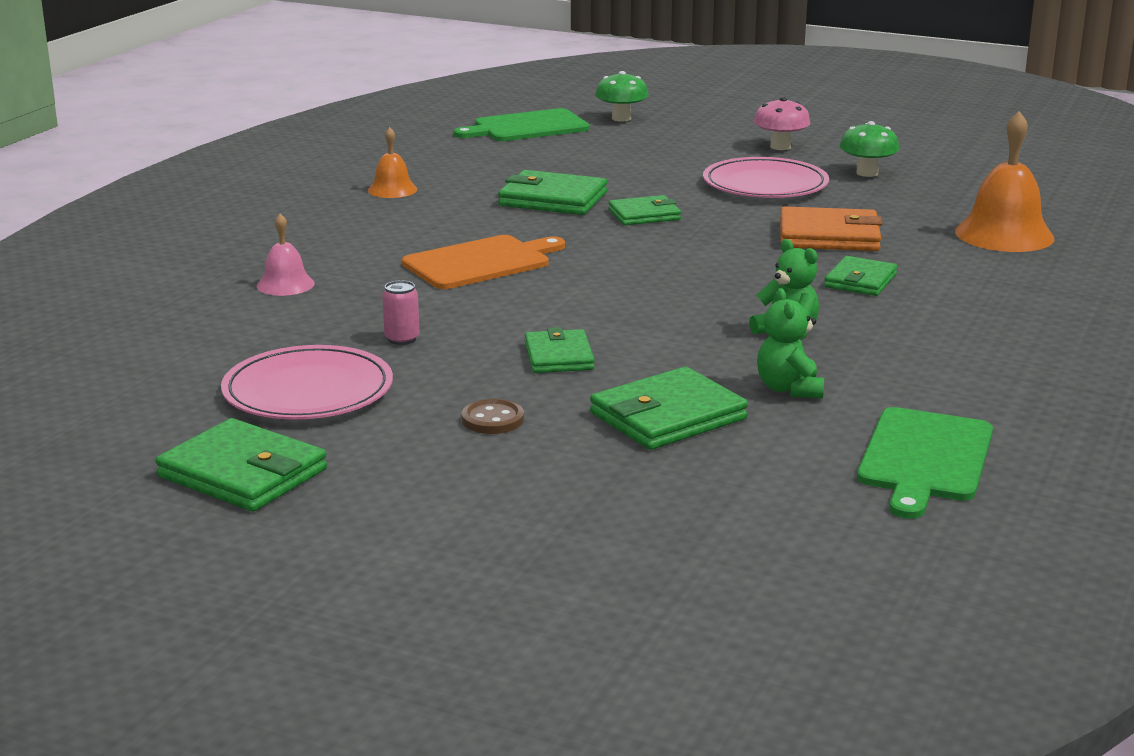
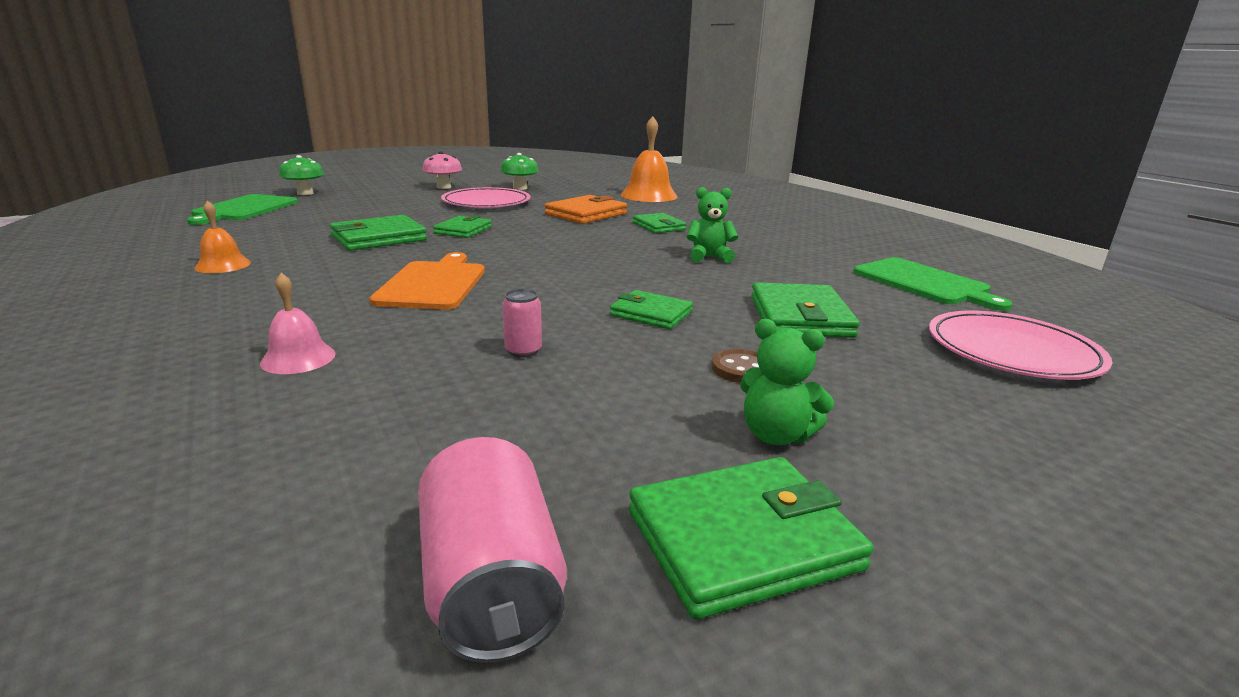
camera: 55 degrees left, 0 degrees up
(134, 423) = (491, 583): none -> pink can
(308, 391) = (568, 427): pink plate -> pink plate (1012, 351)
(789, 389) = (791, 279): green teddy bear -> green teddy bear (776, 435)

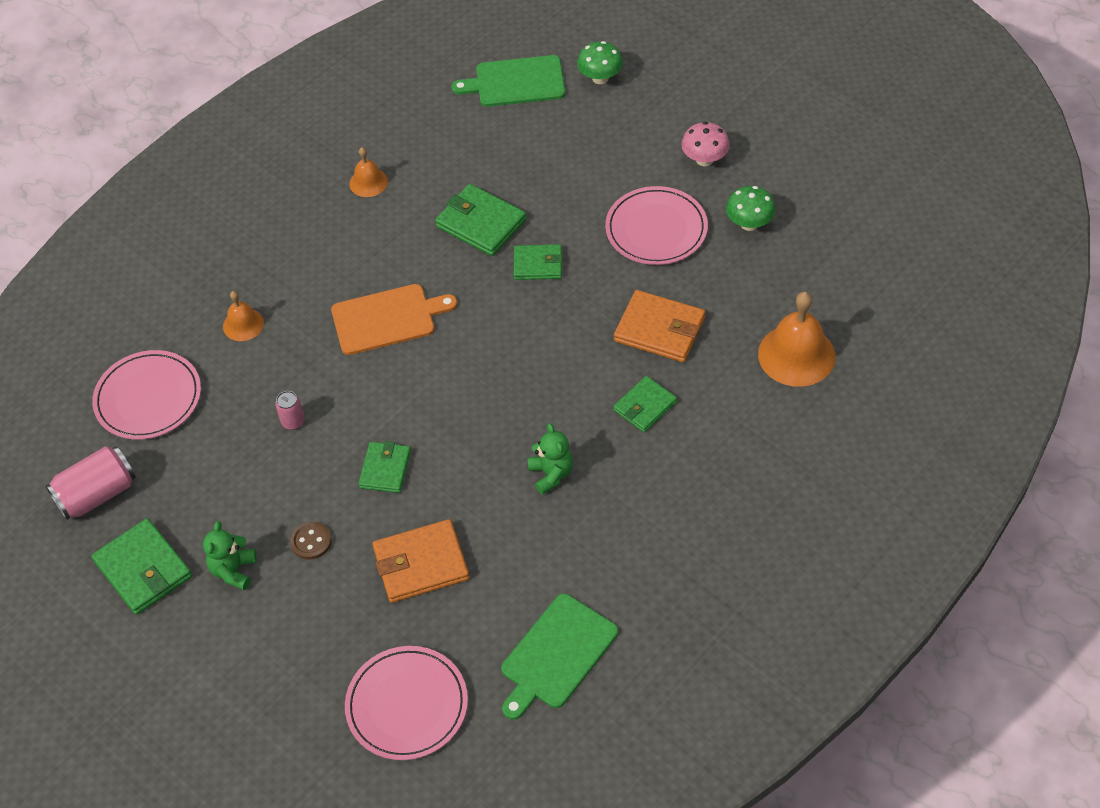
camera: 75 degrees right, 30 degrees up
(298, 358) = (243, 324): pink bell -> orange bell
(313, 466) = (148, 398): none -> pink plate
(800, 316) = (421, 564): green wallet -> orange wallet

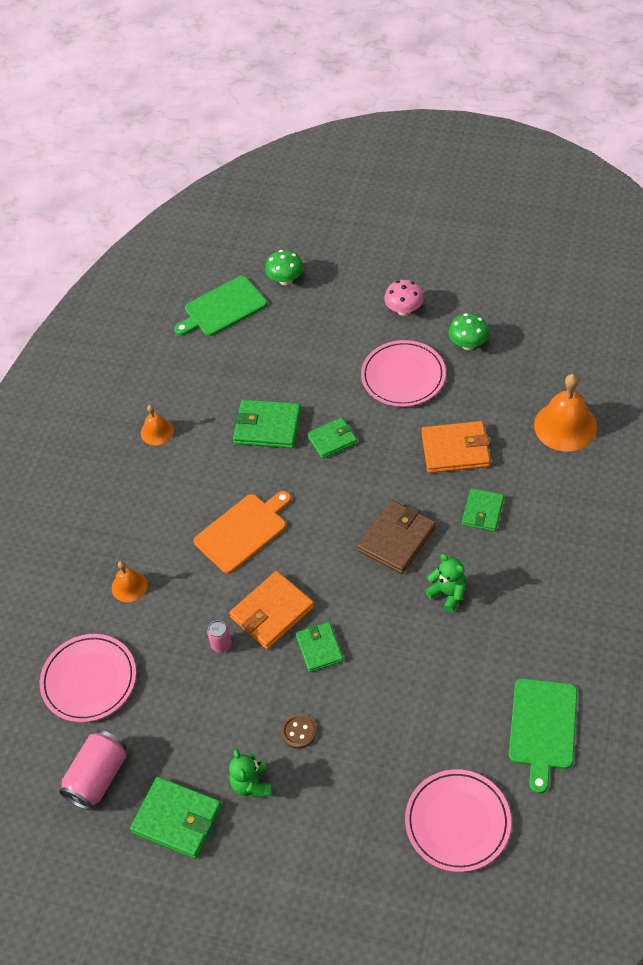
camera: 25 degrees left, 0 degrees up
(421, 564) = (396, 708): orange wallet -> orange wallet (272, 612)
(536, 395) = (396, 539): none -> brown wallet

